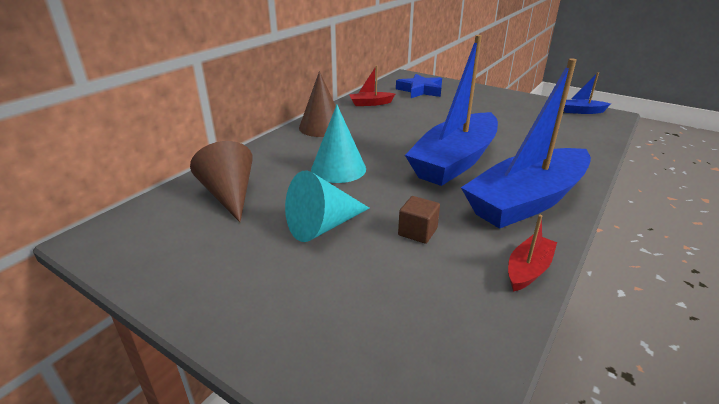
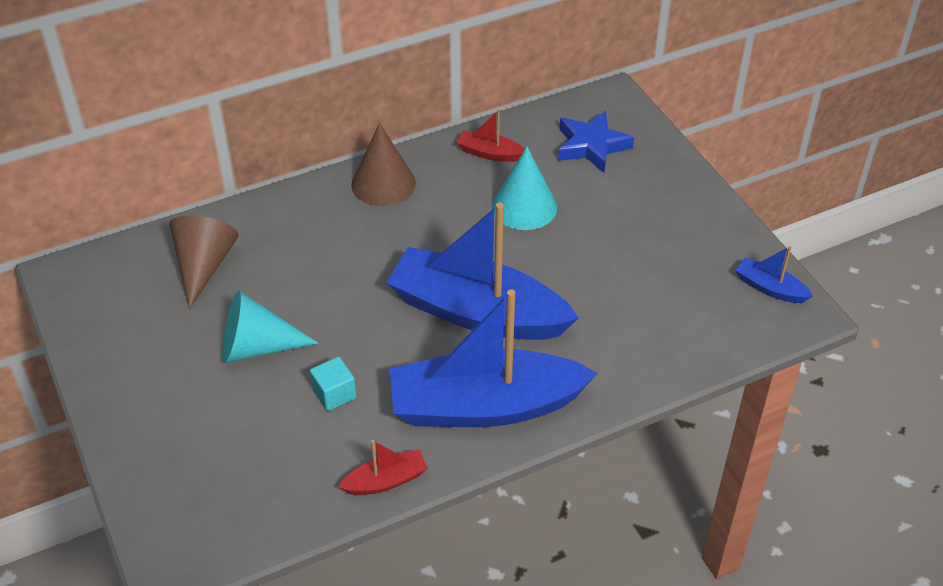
camera: 30 degrees right, 15 degrees up
(338, 169) = (338, 270): turquoise cone -> turquoise cone (524, 207)
(417, 232) = (334, 394): brown cube -> turquoise cube
(455, 161) = (478, 312): blue boat -> blue boat turned 45 degrees clockwise

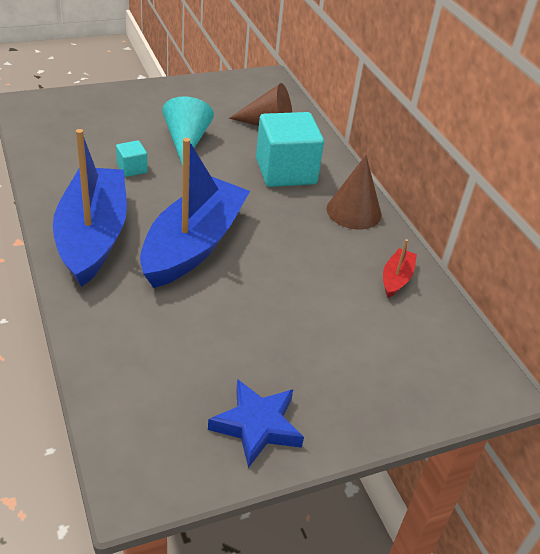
camera: 90 degrees right, 5 degrees down
(312, 243) = (286, 171): none -> turquoise cube
(386, 481) = (45, 183): red boat -> none
(524, 207) = (321, 291): turquoise cone -> none
(591, 146) = (412, 354): blue star -> blue star (257, 426)
(770, 288) = (177, 466): blue boat -> none

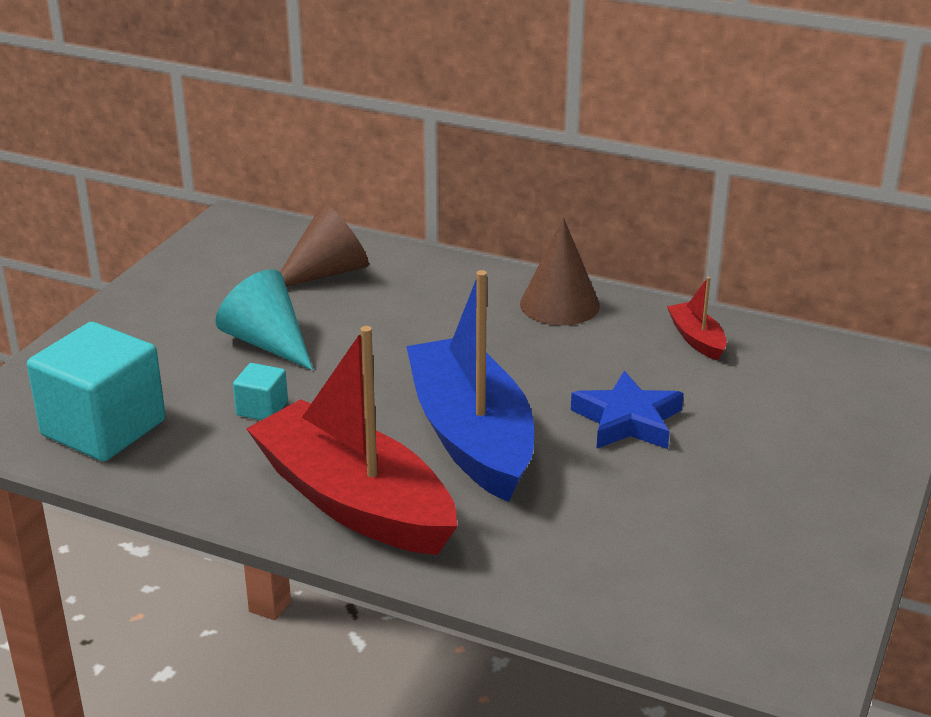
camera: 40 degrees left, 10 degrees down
(93, 236) = (354, 502): blue boat -> red boat
(257, 426) = (804, 540): blue star -> blue star (628, 420)
(286, 171) = (429, 307): turquoise cube -> turquoise cube (103, 428)

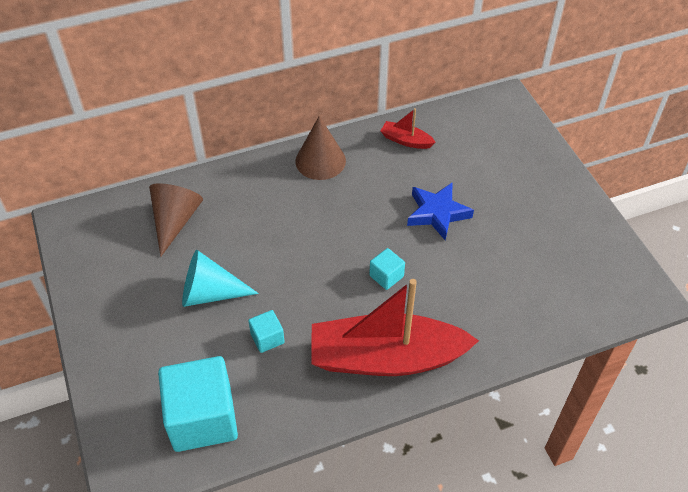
camera: 45 degrees left, 20 degrees up
(471, 437) = (386, 276): blue boat -> turquoise cube

